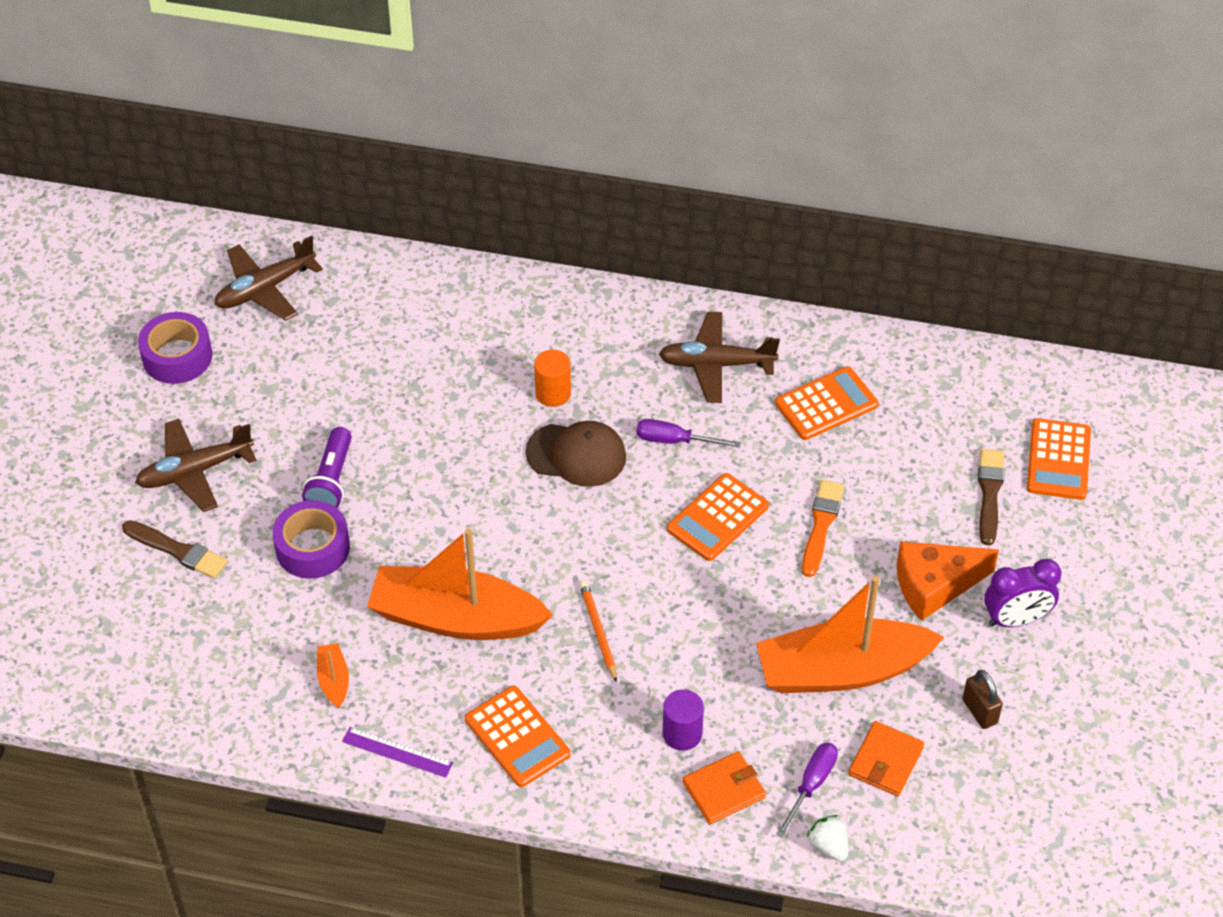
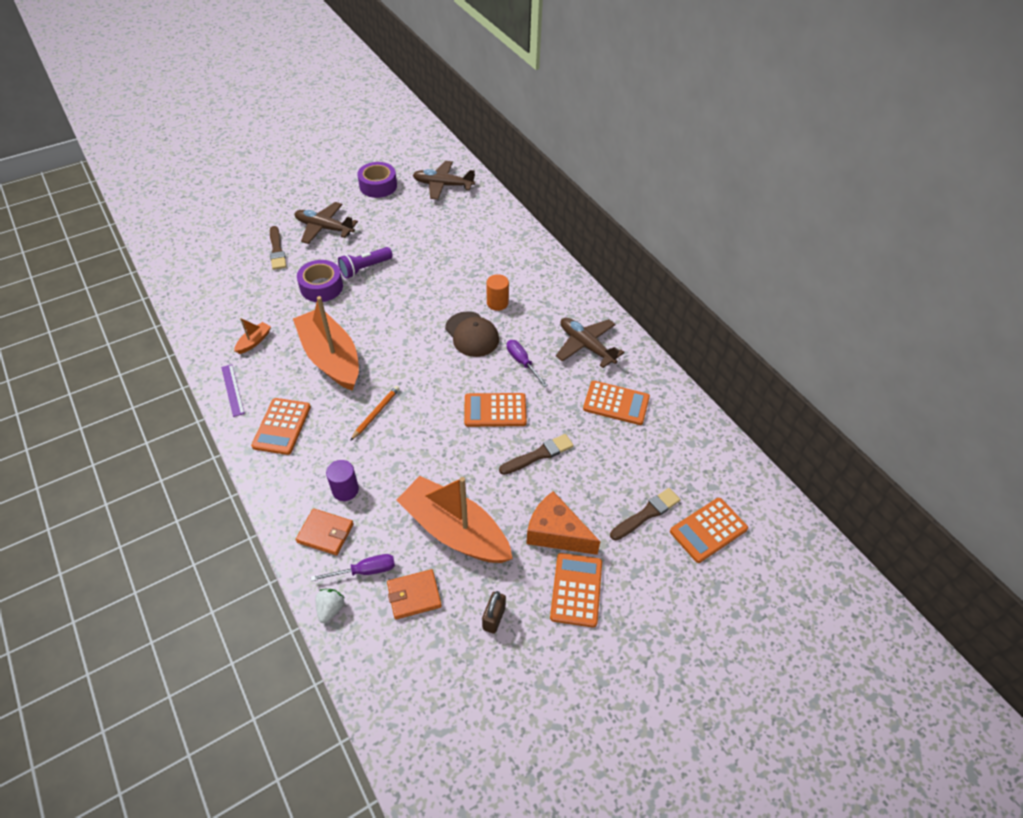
camera: 45 degrees right, 0 degrees up
(821, 525) = (538, 455): orange brush -> brown brush
(1016, 619) = (576, 590): purple clock -> orange calculator

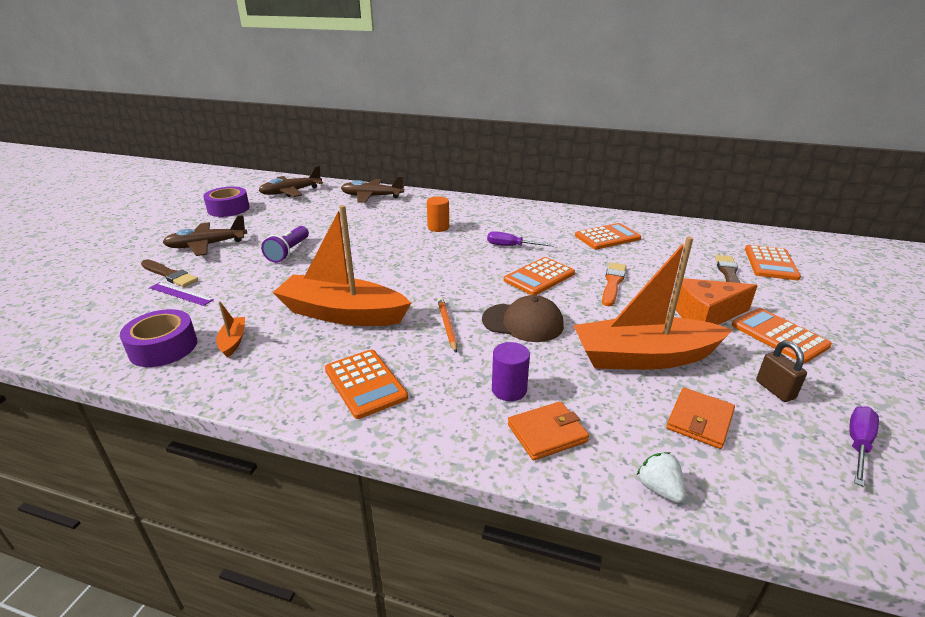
camera: 40 degrees left, 20 degrees down
(232, 390) = (259, 388): purple ruler -> purple ruler (180, 294)
(321, 287) = (259, 277): purple tape -> purple tape (163, 347)
(364, 571) = (631, 435): purple screwdriver -> purple screwdriver (858, 444)
(472, 334) = (447, 249): brown cap -> brown cap (523, 322)
(538, 455) = (613, 283): brown brush -> orange brush
(586, 346) = (538, 222): brown plane -> brown plane (372, 197)

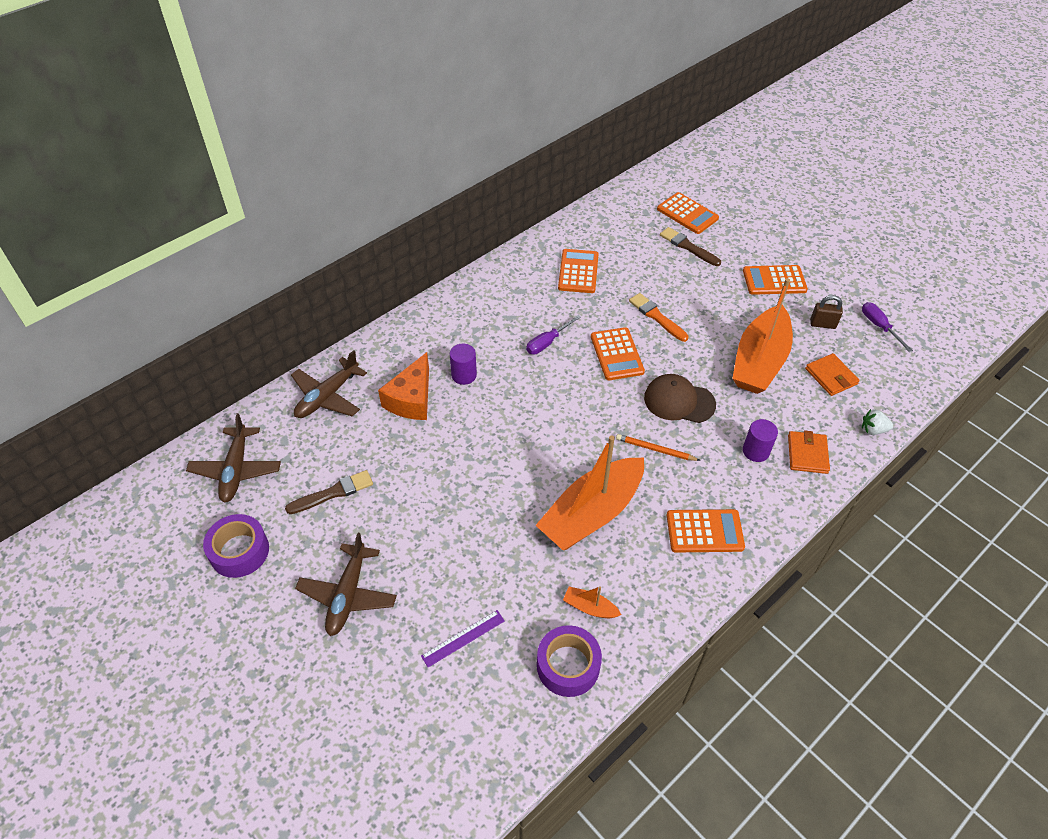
camera: 60 degrees left, 20 degrees up
(169, 275) = (406, 644): brown brush -> brown brush (333, 493)
(288, 252) = (427, 520): purple flashlight -> none
(438, 227) = (464, 375): orange cylinder -> purple cylinder
(523, 322) = (679, 401): brown cap -> brown cap turned 120 degrees counterclockwise
(705, 315) = (730, 297): orange cheese -> orange cheese (411, 399)

